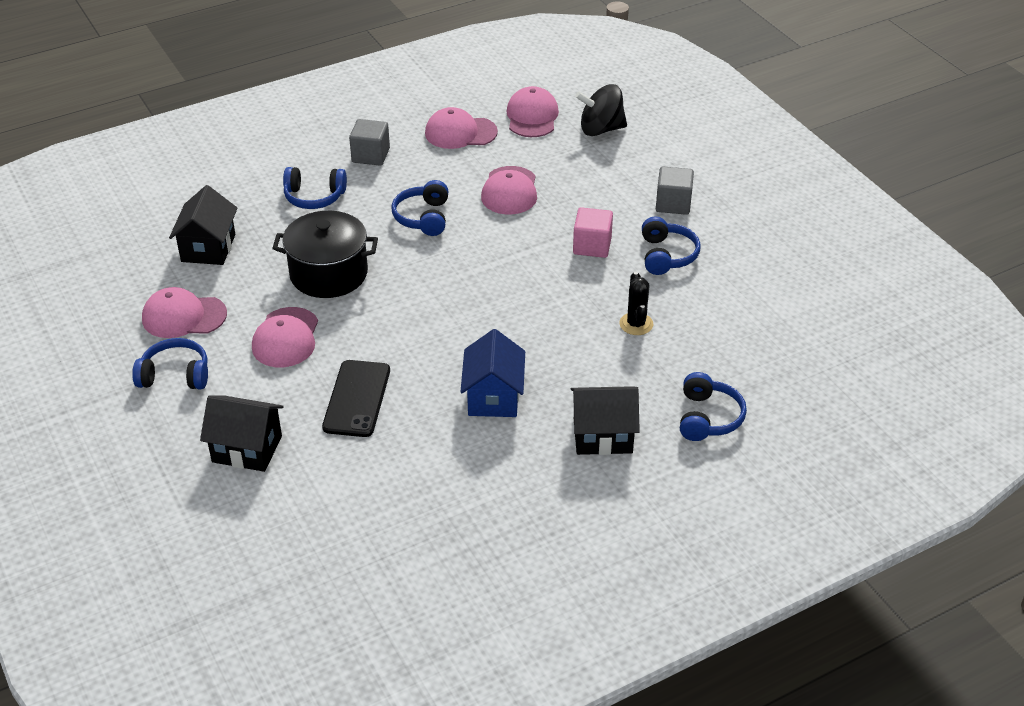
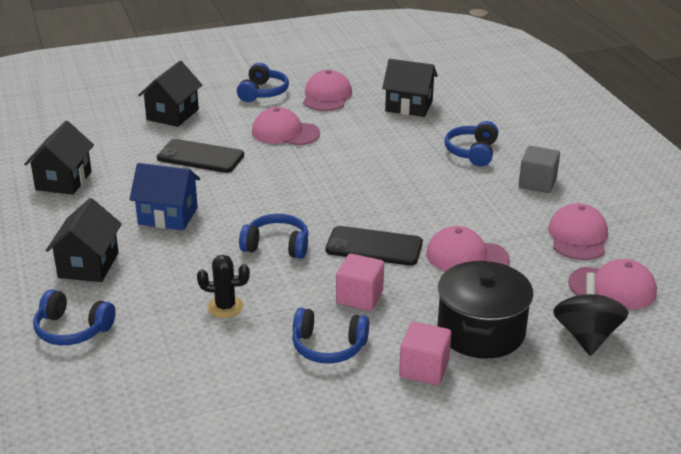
camera: 100 degrees right, 10 degrees down
(329, 274) = (359, 153): black pot -> black pot (481, 331)
(423, 217) = (430, 203): blue headphones -> blue headphones (277, 246)
(437, 509) = (63, 181): none -> black house
(510, 245) = (374, 246): none -> black phone
(673, 204) = (424, 369): grey cube -> pink cube

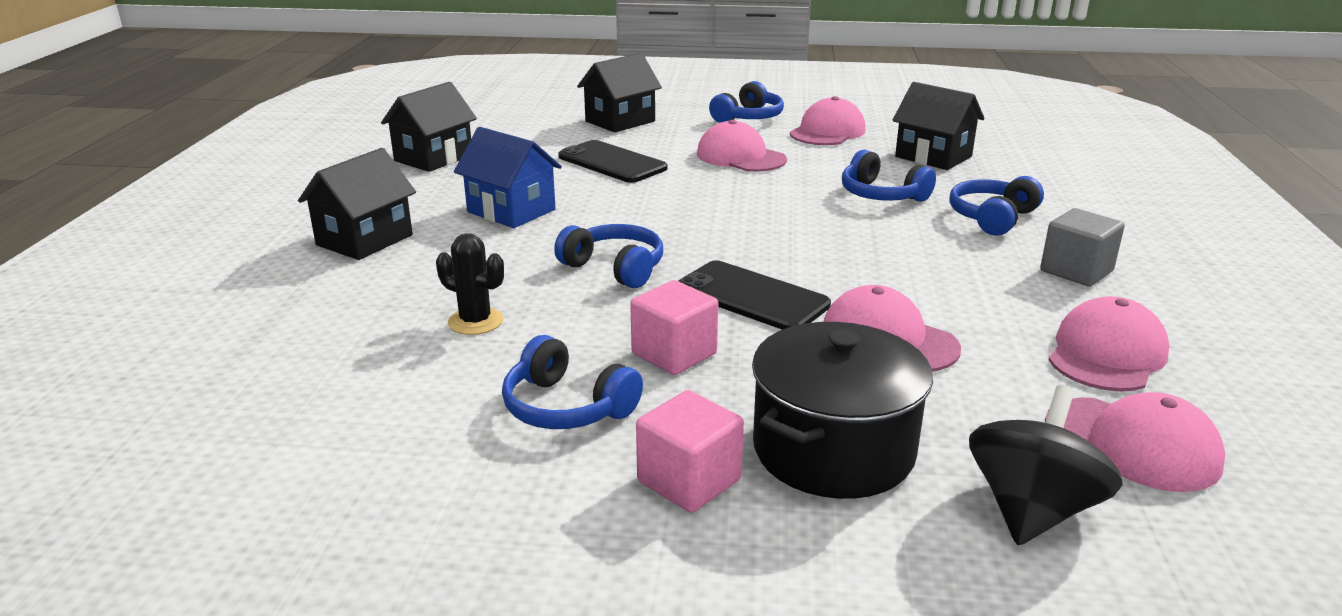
camera: 25 degrees right, 5 degrees down
(72, 330) = (265, 302): blue headphones -> blue headphones (881, 195)

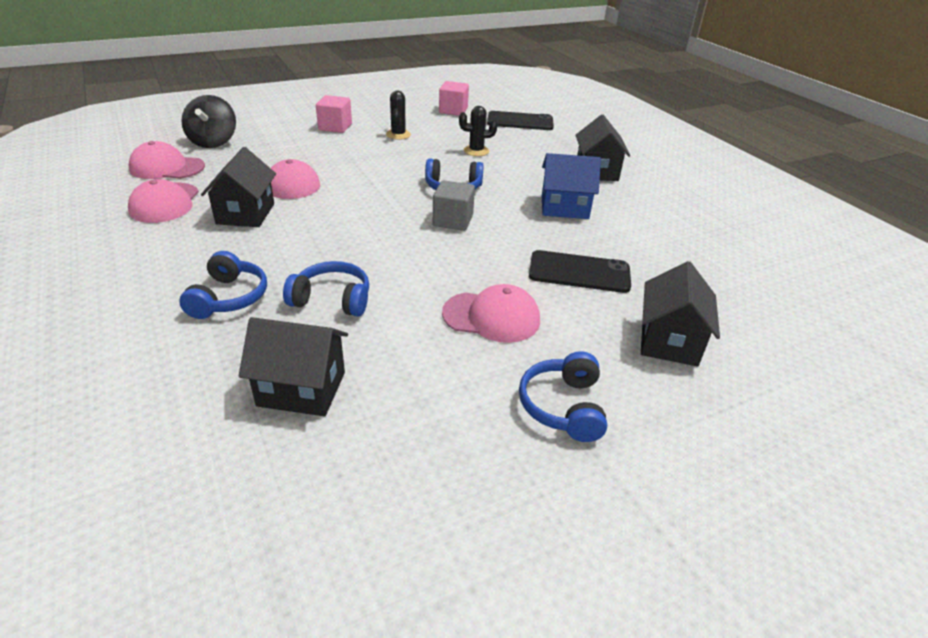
camera: 145 degrees right, 10 degrees up
(433, 158) = (698, 237): black house -> black house (246, 214)
(566, 407) = (398, 135): blue headphones -> black cactus
(674, 354) = (378, 158): pink cube -> pink cube (453, 110)
(751, 297) = (366, 189): black phone -> black phone (520, 121)
(827, 132) = (448, 405): pink cap -> none
(833, 450) = (290, 143): black pot -> none
(1076, 271) = (167, 257): grey cube -> grey cube (453, 221)

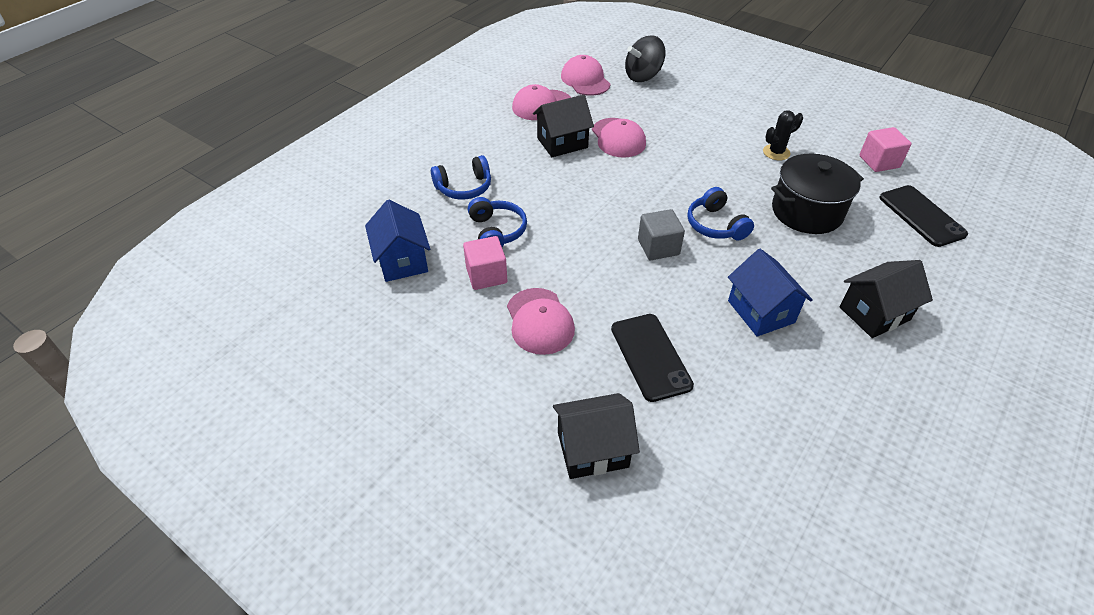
camera: 65 degrees right, 10 degrees up
(301, 389) = (402, 261): black house -> blue house
(335, 127) = (743, 114): pink cube -> pink cube (486, 275)
(476, 151) = (807, 211): black cactus -> black pot
(563, 406) = (462, 397): blue headphones -> none

